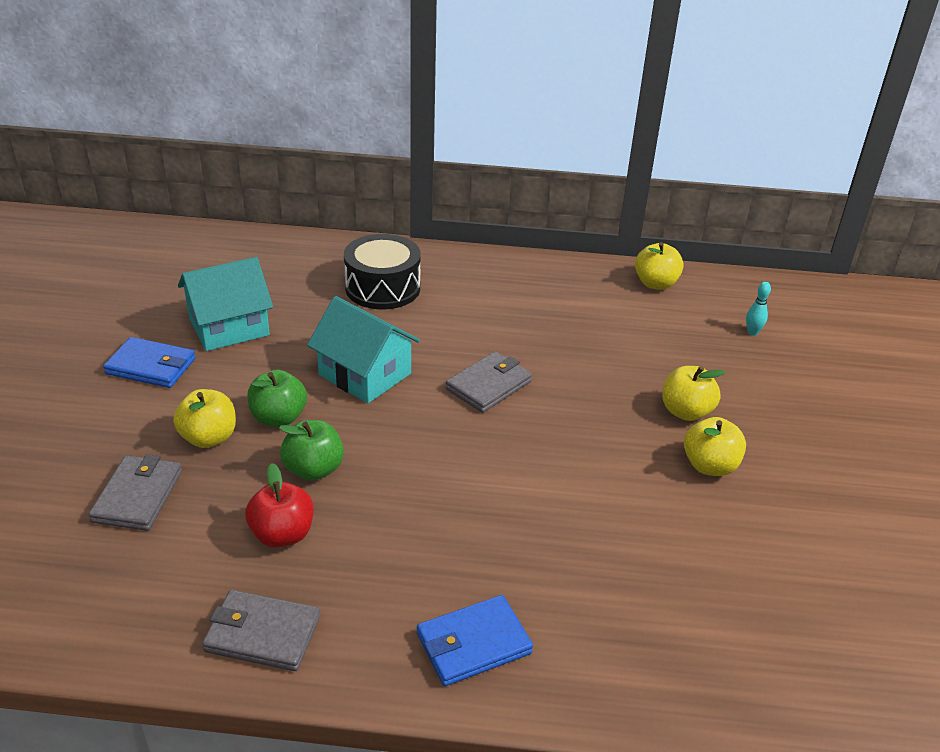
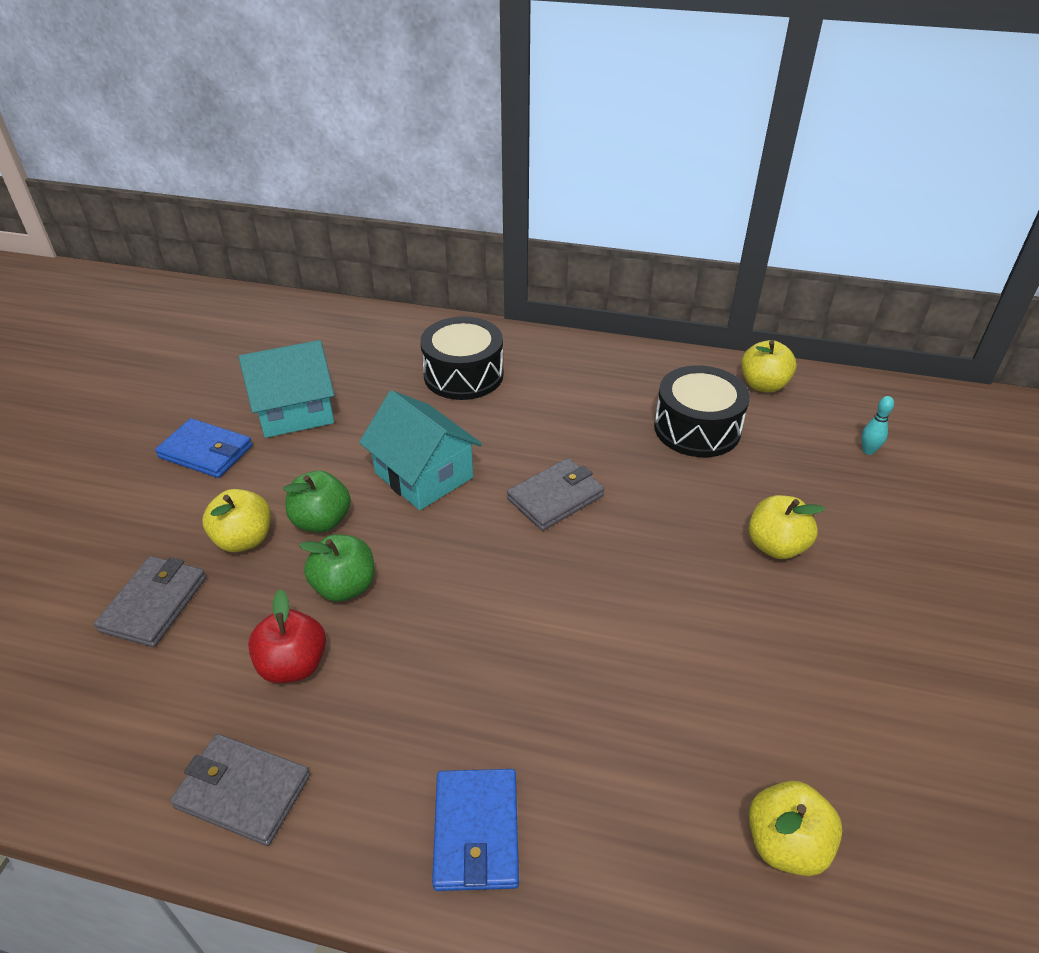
camera: 10 degrees right, 5 degrees up
(473, 644) = (476, 831): blue wallet -> blue wallet turned 75 degrees counterclockwise
(603, 322) = (697, 428): none -> black drum
(709, 466) = (794, 618): yellow apple -> yellow apple (785, 844)

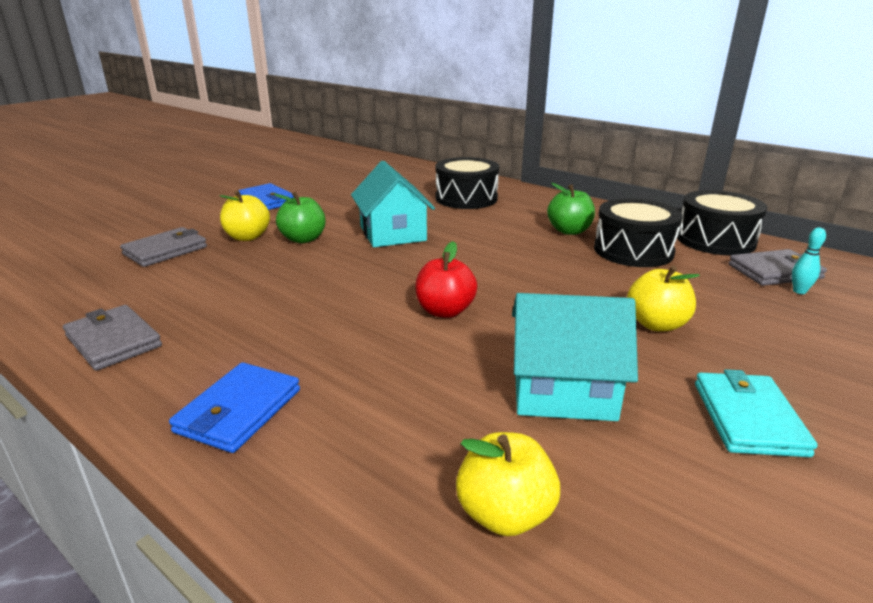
camera: 25 degrees right, 15 degrees down
(293, 665) = (213, 294): red apple -> red apple (445, 311)
(295, 411) = (338, 195): turquoise house -> turquoise house (563, 390)
(345, 586) = (285, 269): green apple -> green apple (569, 231)
(555, 497) = (480, 261): grey wallet -> grey wallet (775, 271)
(763, 385) = (715, 240): yellow apple -> black drum
(901, 648) = (748, 418): none -> turquoise wallet

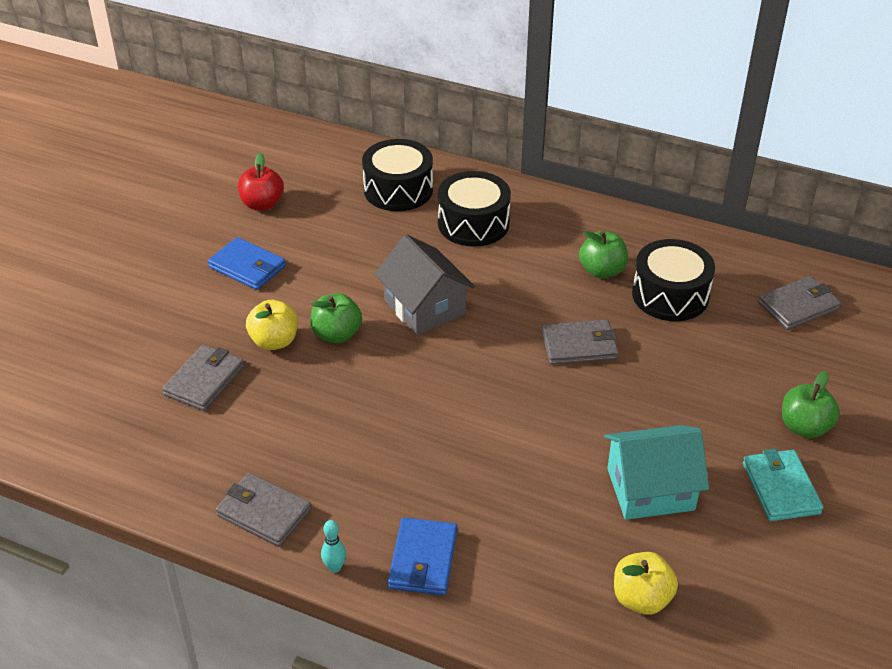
camera: 15 degrees left, 15 degrees up
(392, 233) = (424, 307): turquoise house -> grey house
(445, 311) = (528, 418): red apple -> red apple (262, 204)
(526, 270) = (579, 345): none -> grey wallet
(656, 324) = (706, 400): yellow apple -> none
(715, 240) = (744, 263): black drum -> black drum (398, 190)
(783, 363) = (804, 427): none -> green apple
(799, 291) = (818, 332): turquoise bowling pin -> turquoise bowling pin (335, 567)

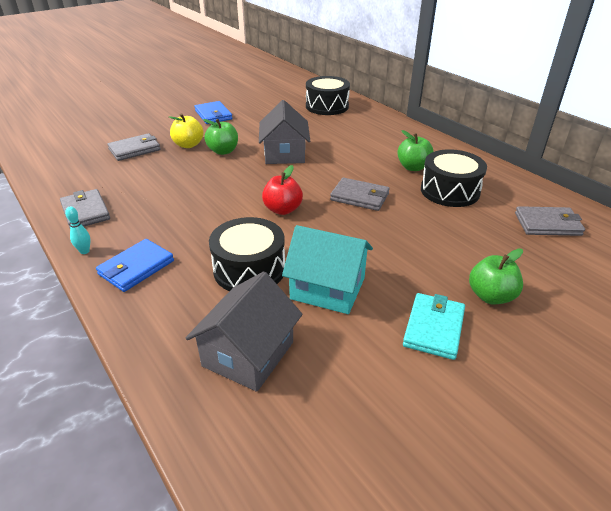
camera: 30 degrees right, 5 degrees down
(262, 204) = (250, 96): red apple -> red apple (282, 209)
(473, 223) = (354, 128): black drum -> black drum (249, 269)
(641, 598) = (248, 354): yellow apple -> grey house

